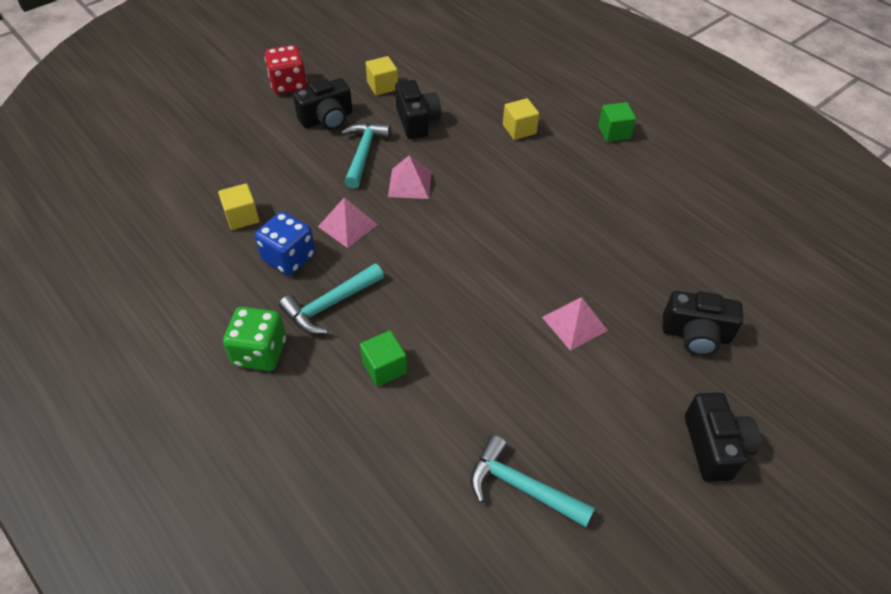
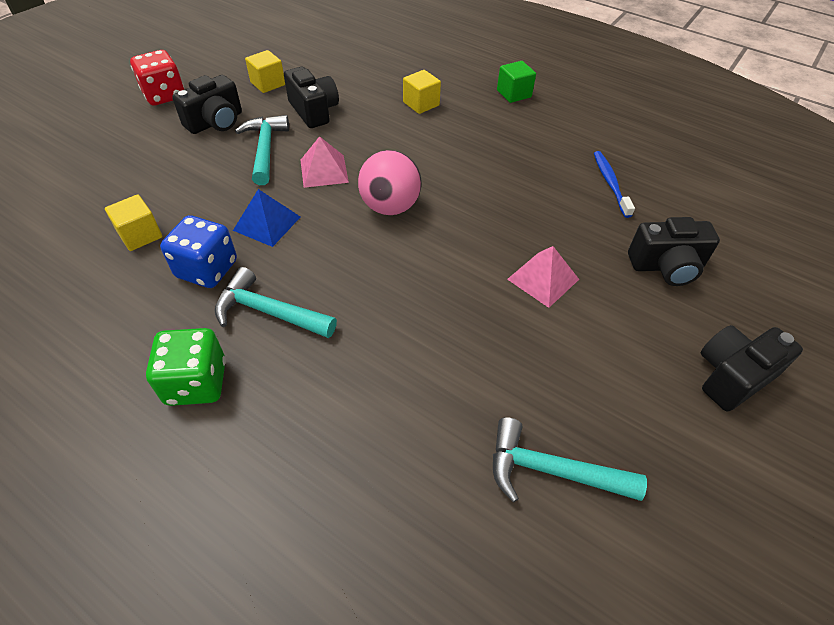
camera: 15 degrees left, 0 degrees up
(329, 305) = (268, 312): turquoise hammer -> turquoise hammer turned 75 degrees clockwise
(348, 225) = (267, 223): pink pyramid -> blue pyramid
(384, 368) = (352, 369): green cube -> none
(459, 229) = (390, 207): none -> pink ball
(674, 243) = (610, 183): none -> blue toothbrush
(714, 447) = (732, 376): black camera -> black camera turned 105 degrees counterclockwise

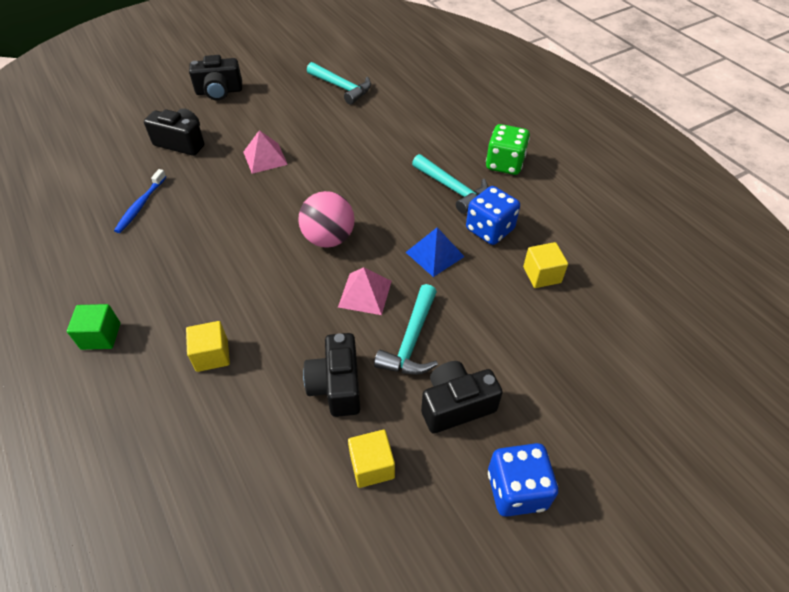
camera: 155 degrees left, 0 degrees up
(164, 95) = (516, 490): red dice -> blue dice

